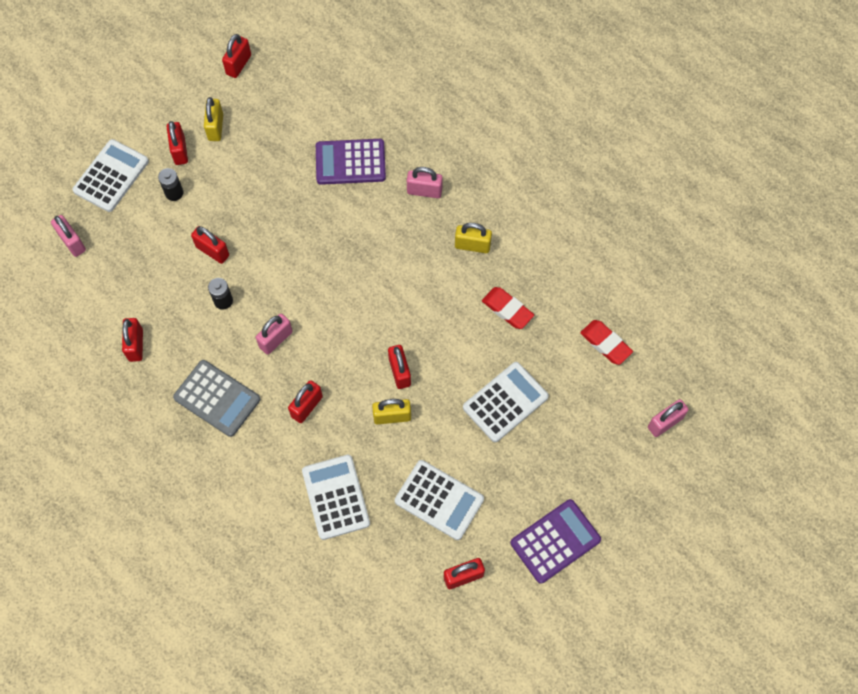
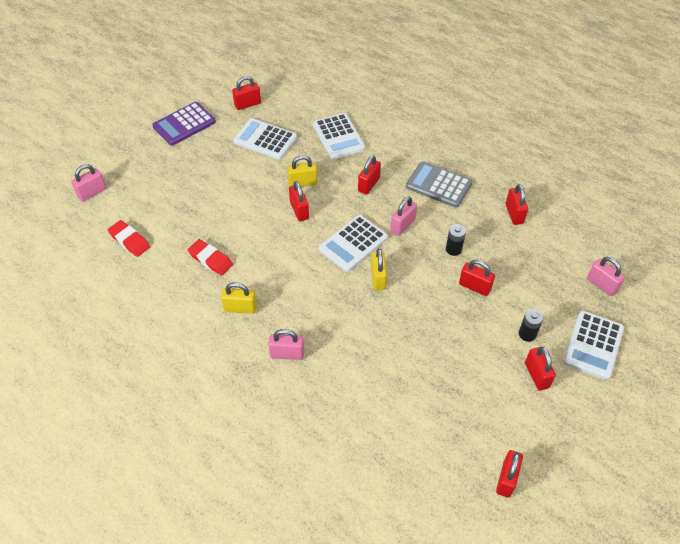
camera: 175 degrees right, 15 degrees down
(215, 127) = (508, 403): yellow padlock -> yellow padlock (378, 278)
(350, 162) = (363, 377): purple calculator -> none
(505, 402) = (215, 197): white calculator -> white calculator (353, 244)

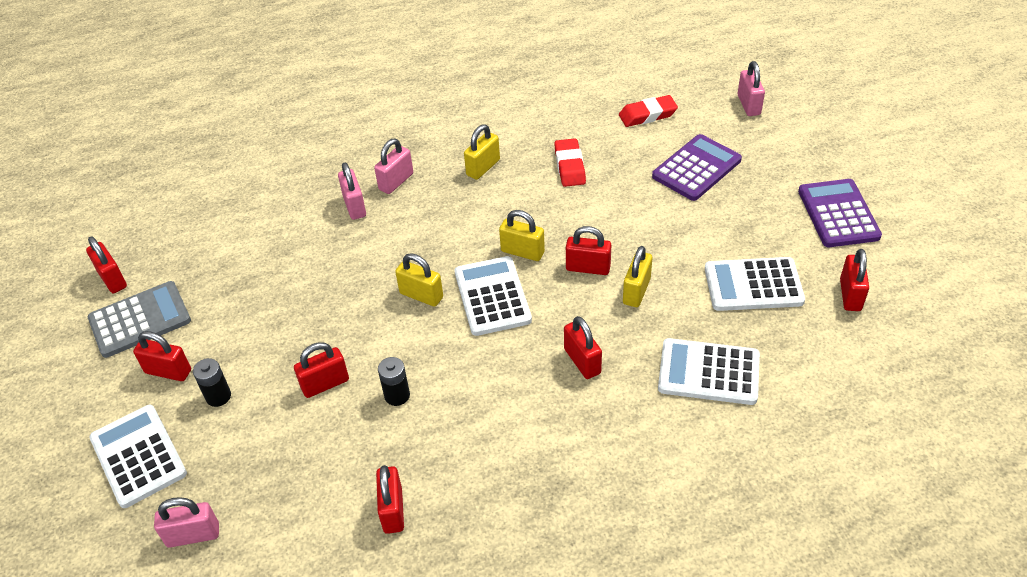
camera: 125 degrees right, 5 degrees down
(176, 195) = (696, 168): none -> purple calculator
(210, 259) = (569, 166): red eraser -> red eraser turned 75 degrees counterclockwise
(265, 140) = (753, 285): white calculator -> white calculator turned 150 degrees counterclockwise
(307, 247) = (522, 252): none -> yellow padlock
(402, 225) = (480, 361): pink padlock -> pink padlock (354, 206)
(438, 185) = (520, 446): grey calculator -> grey calculator (140, 320)
(514, 214) = (393, 510): red padlock -> red padlock turned 60 degrees clockwise

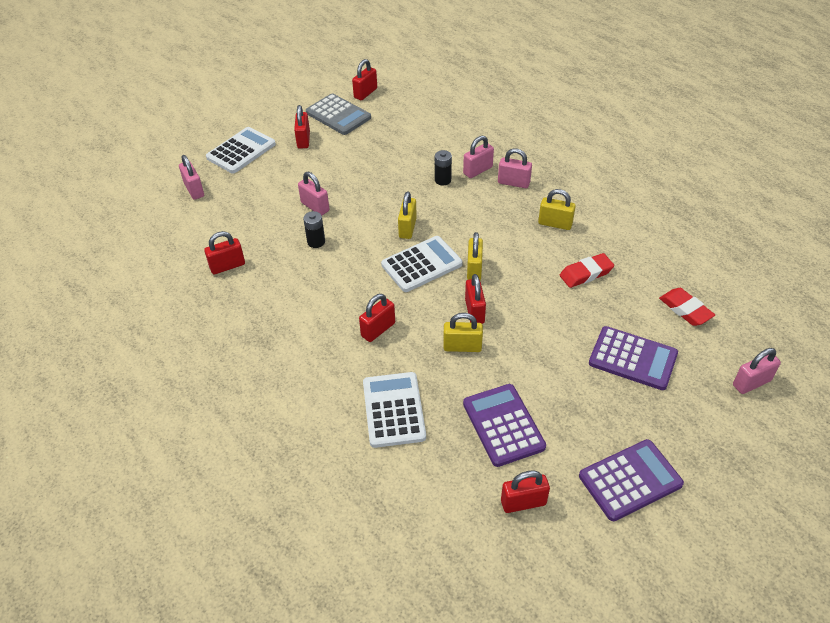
camera: 70 degrees right, 0 degrees up
(218, 396) = (291, 166): black battery -> black battery (443, 180)
(325, 384) = (315, 207): red padlock -> pink padlock
(753, 285) = (503, 425): white calculator -> purple calculator

